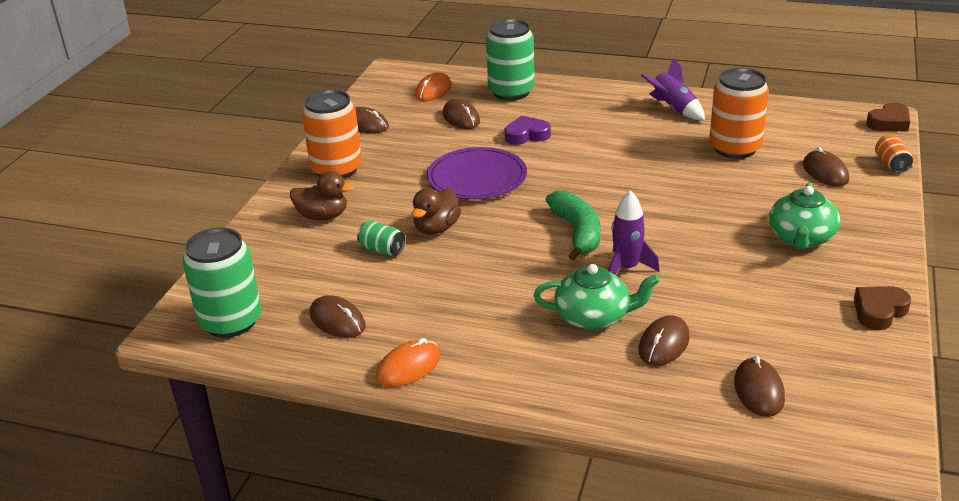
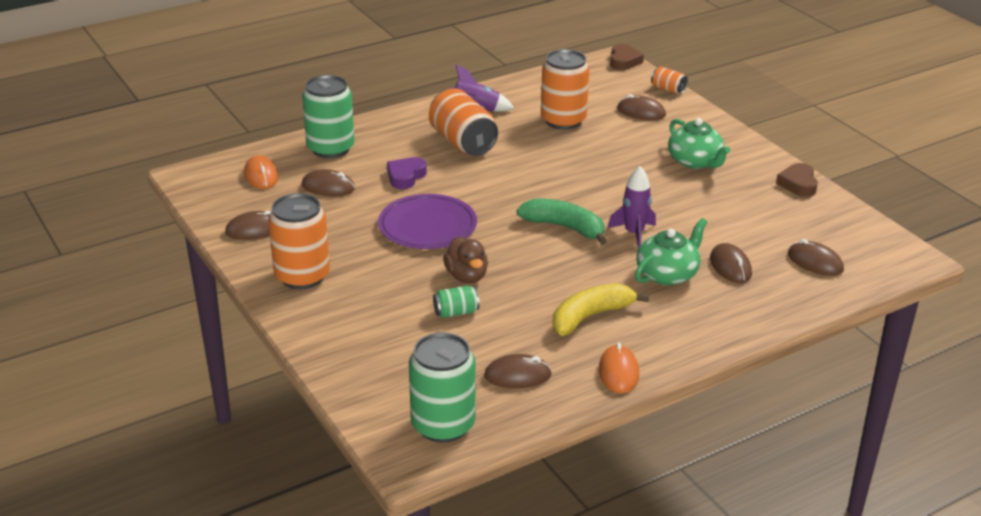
camera: 50 degrees left, 0 degrees up
(323, 216) = (362, 315): brown duck -> none
(468, 312) = (590, 316): none -> yellow banana
(616, 129) = (462, 142): none -> orange can

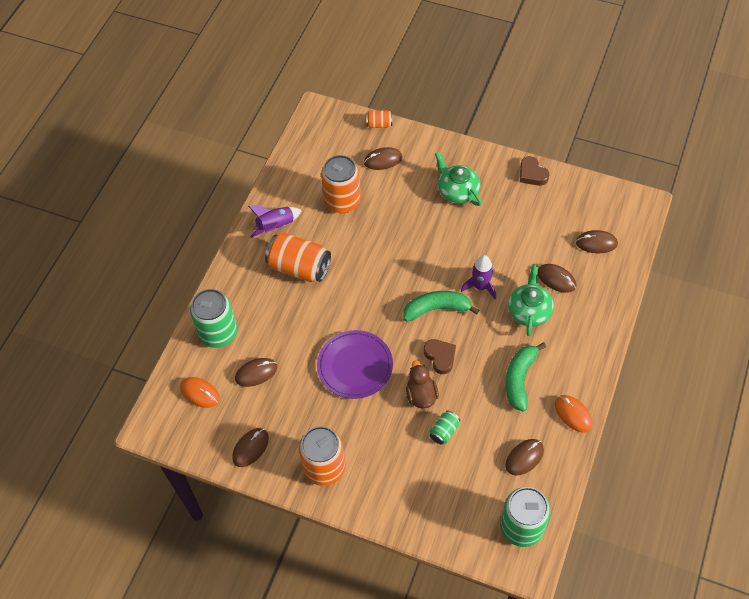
camera: 35 degrees left, 25 degrees up
(405, 177) = (296, 328): purple heart -> none
(466, 276) = (421, 395): brown duck -> brown duck turned 135 degrees counterclockwise
(590, 316) = (519, 379): yellow banana -> green banana
(624, 61) = (325, 110): brown heart -> brown heart (440, 357)
(695, 161) = (457, 191): green teapot -> green teapot turned 150 degrees counterclockwise

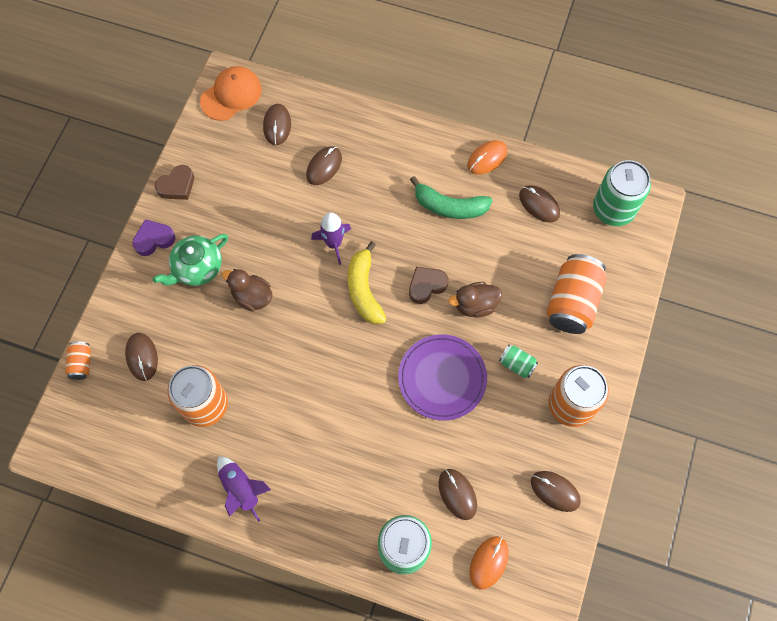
camera: 95 degrees left, 10 degrees up
(299, 267) = (306, 453): orange can -> orange can (572, 302)
(431, 229) = (252, 297): none -> brown duck
(437, 309) = (364, 290): green banana -> yellow banana
(444, 431) = (516, 281): green can -> green can (517, 364)
(482, 161) = (154, 239): none -> purple heart
(529, 310) = (365, 195): green teapot -> none
(625, 208) = (231, 95): none -> orange cap

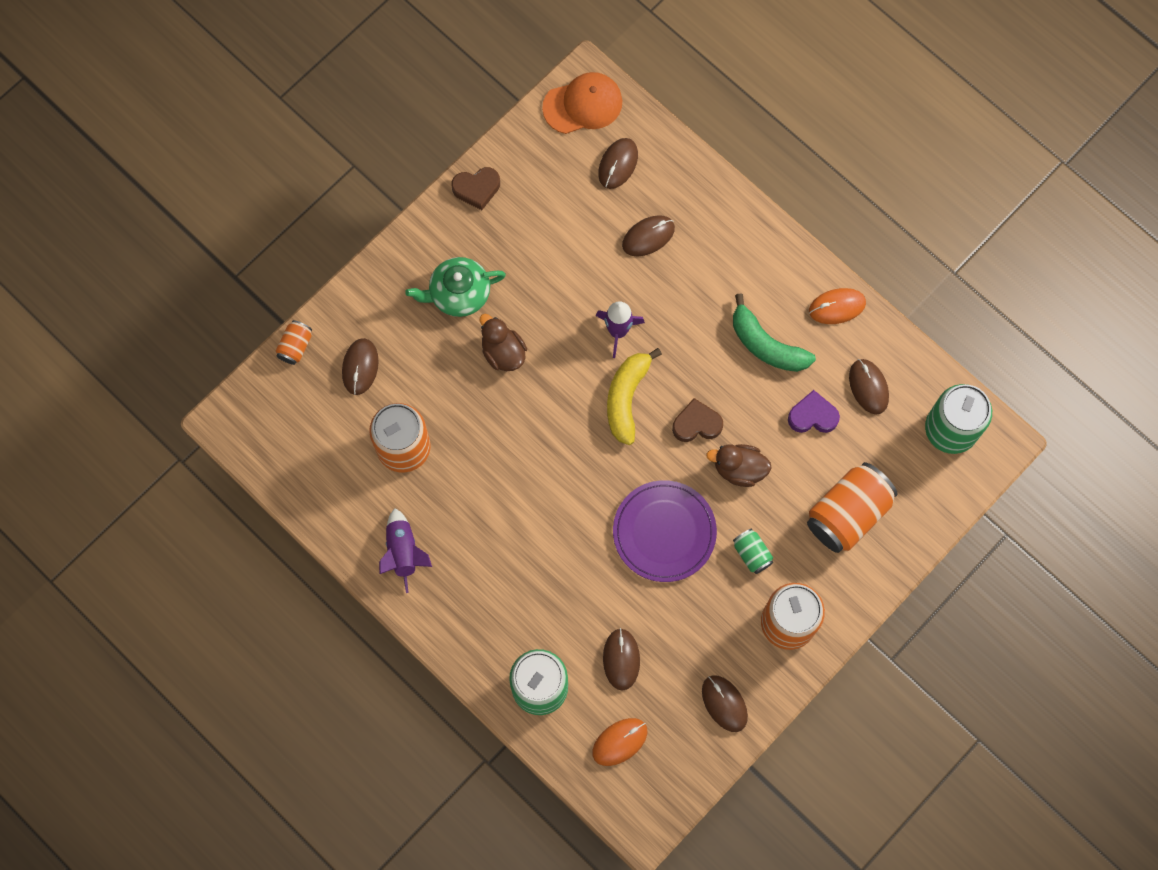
camera: 25 degrees right, 5 degrees up
(154, 239) = (426, 241): purple heart -> purple heart (812, 416)

